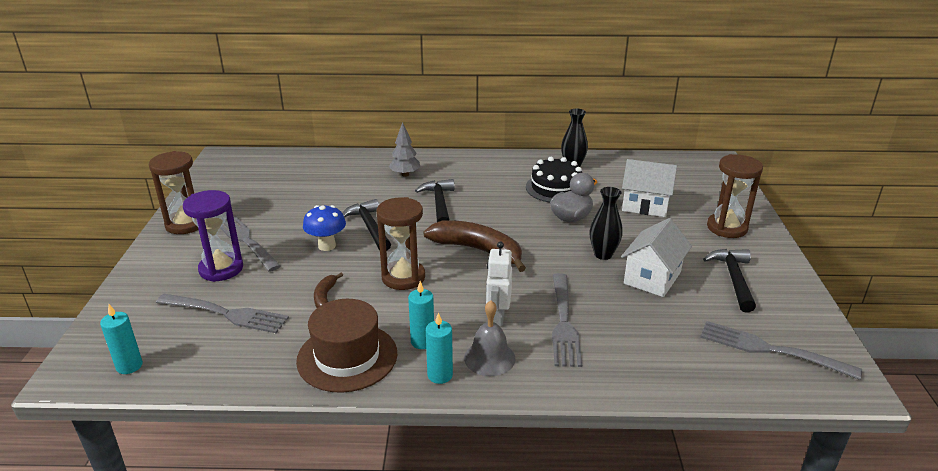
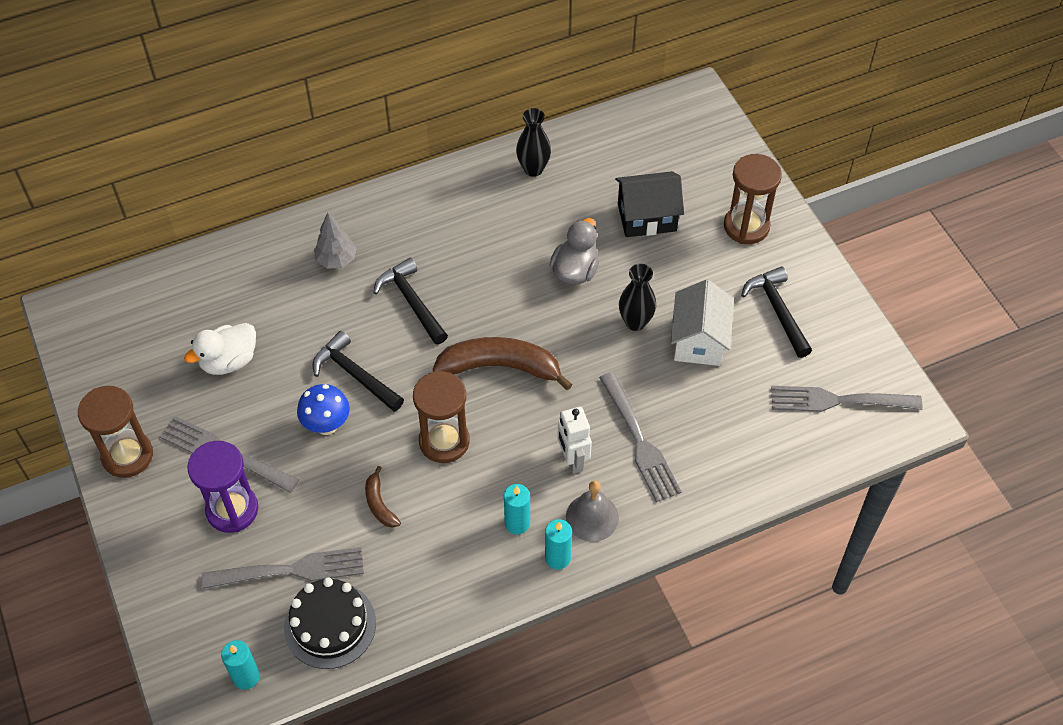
camera: 25 degrees left, 25 degrees up
(293, 200) = (229, 361): none -> white duck
(347, 357) = (456, 573): brown hat -> none
(555, 188) = (533, 220): black cake -> black cake (330, 625)
(645, 205) = (647, 217): white house -> black house

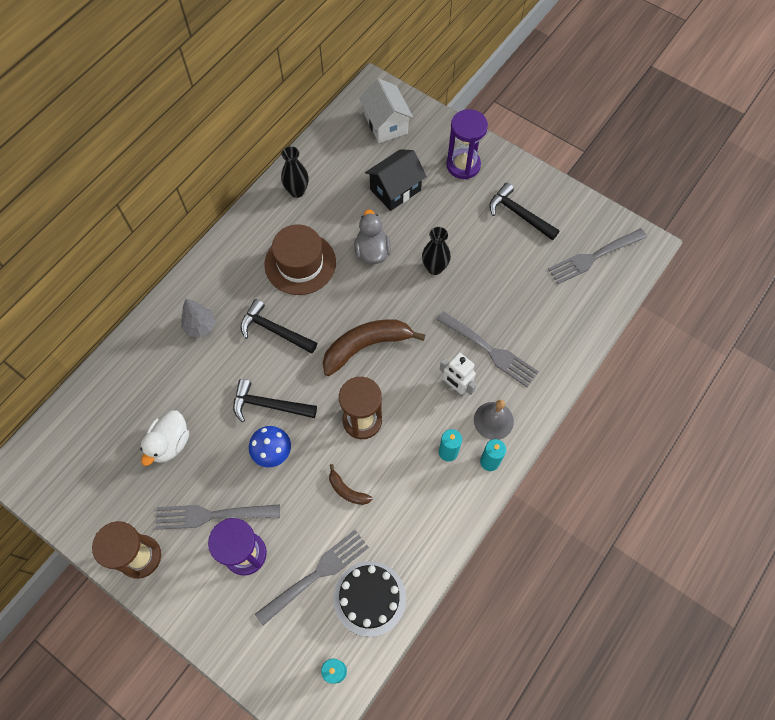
camera: 30 degrees left, 10 degrees up
(486, 246) = (300, 263): none -> brown hat
(699, 340) = (483, 260): white house -> white house (386, 124)
(746, 226) = (463, 165): brown hourglass -> purple hourglass

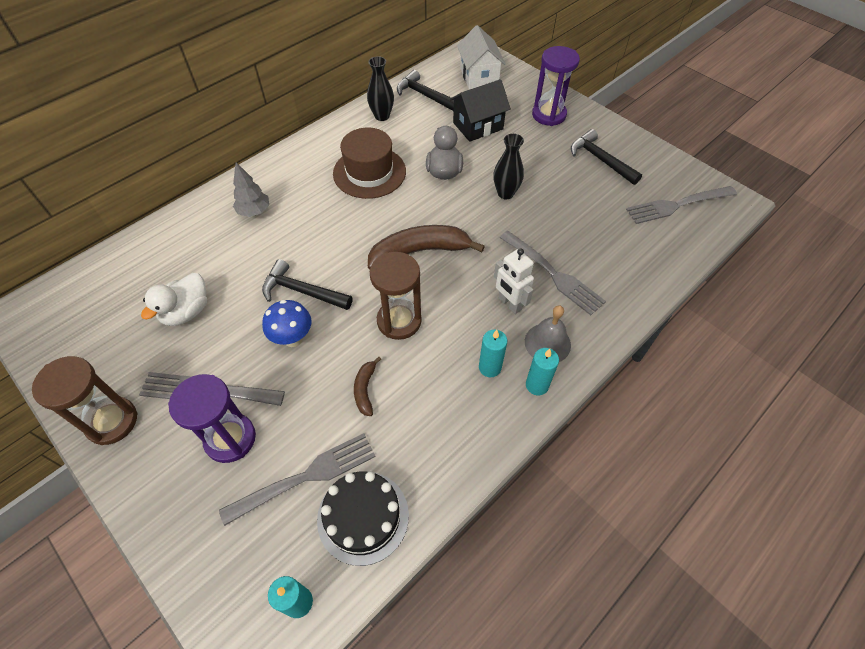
camera: 10 degrees right, 10 degrees down
(274, 330) = (328, 225): black hammer -> black hammer (425, 96)
(347, 490) = (365, 389): brown banana -> brown banana turned 45 degrees clockwise

